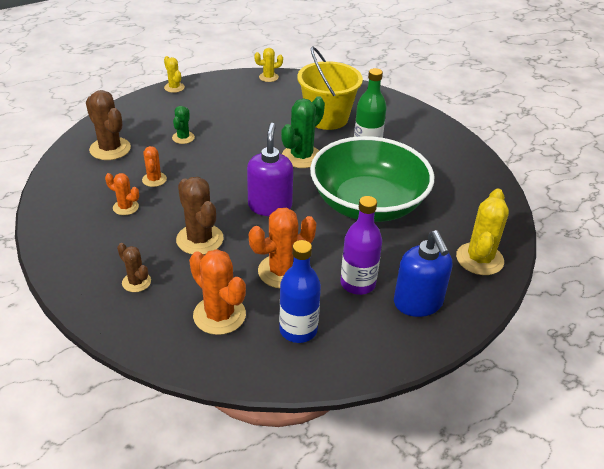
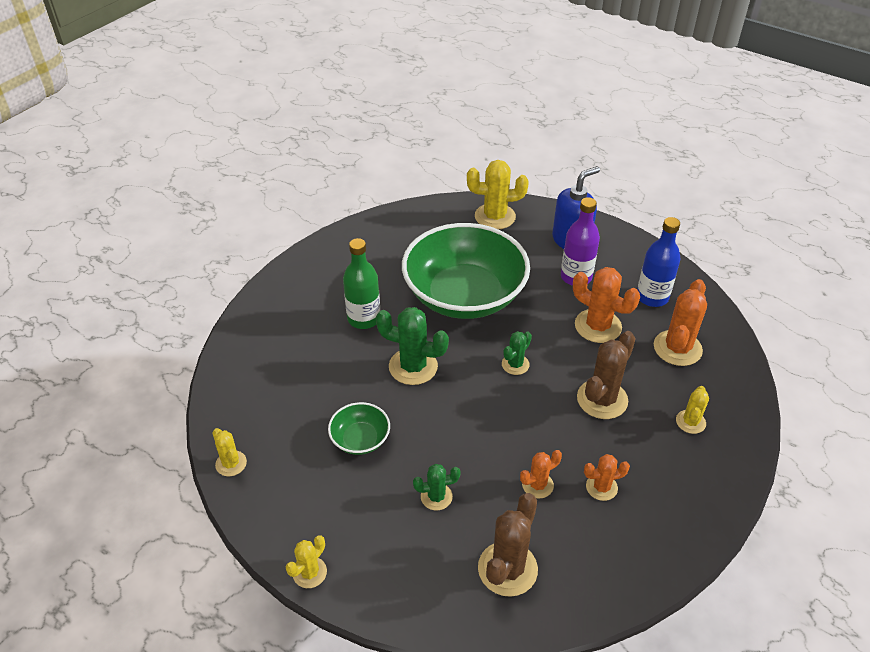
camera: 110 degrees left, 5 degrees up
(126, 207) = (601, 487): orange cactus -> orange cactus turned 75 degrees clockwise
(136, 282) = (690, 422): brown cactus -> yellow cactus
(252, 121) = (360, 439): none -> green bowl
(270, 206) = (515, 364): purple soap dispenser -> green cactus
(327, 118) = (317, 368): yellow bucket -> none

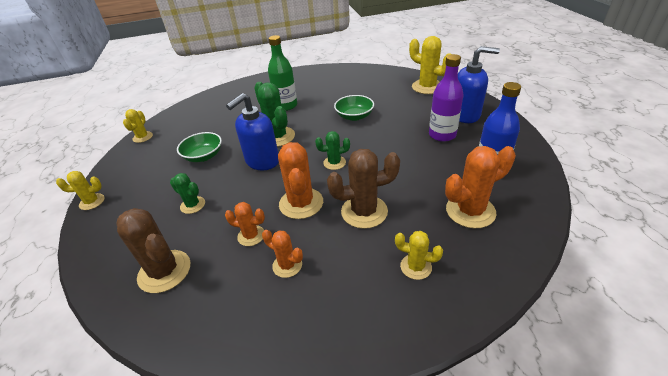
camera: 45 degrees right, 5 degrees down
(438, 405) = (262, 161): none -> blue soap dispenser
(464, 295) = (354, 116): green bowl -> green bowl, size x0.42
(507, 569) = (164, 271): brown cactus -> brown cactus turned 60 degrees clockwise
(598, 326) = (421, 168): orange cactus -> orange cactus (301, 203)
(690, 422) = (416, 267): yellow cactus -> yellow cactus turned 45 degrees clockwise

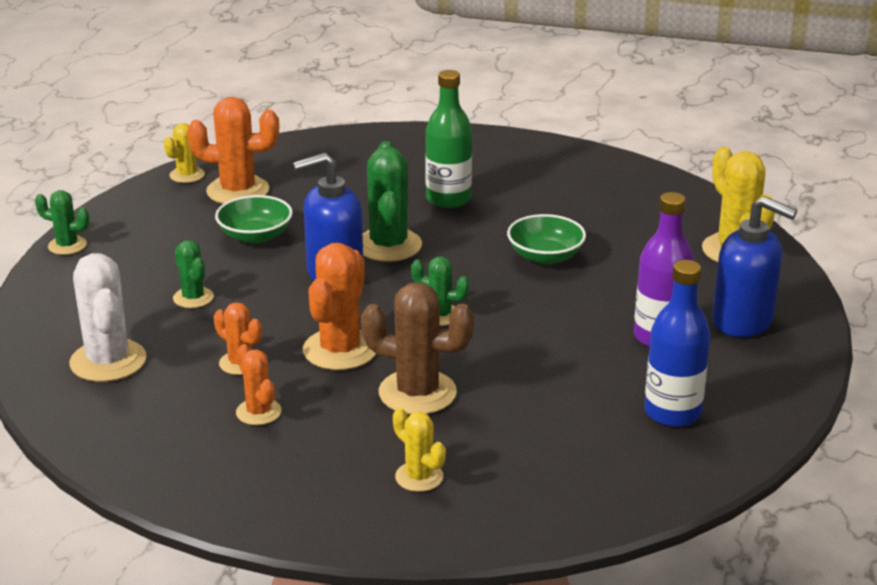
camera: 25 degrees right, 10 degrees down
(92, 202) = (67, 245): yellow cactus -> green cactus
(164, 271) = (108, 361): brown cactus -> white cactus
(470, 211) = (570, 449): orange cactus -> orange cactus (238, 191)

